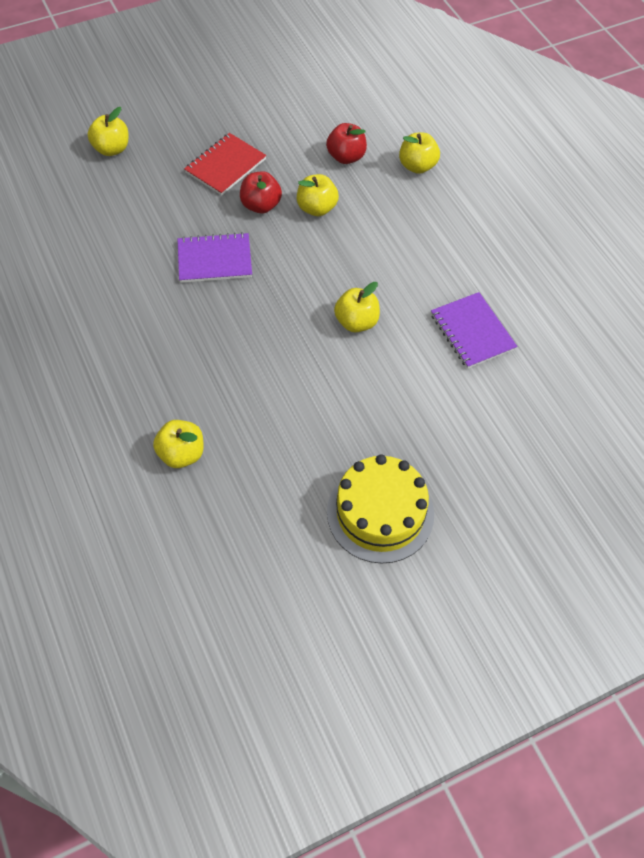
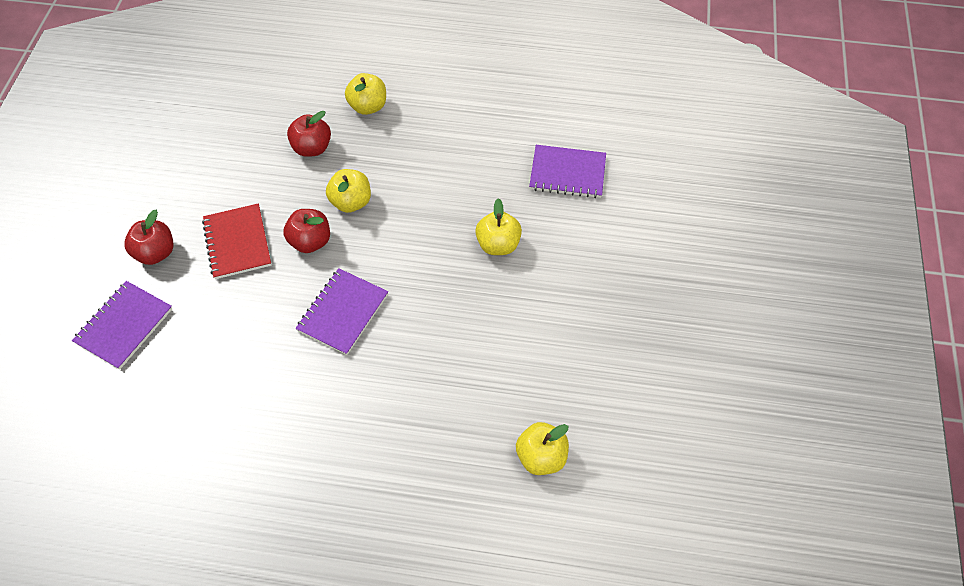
camera: 55 degrees left, 0 degrees up
(112, 149) = (124, 326): yellow apple -> purple notebook
(181, 129) = (156, 253): none -> red apple
(380, 513) = (696, 337): yellow cake -> none

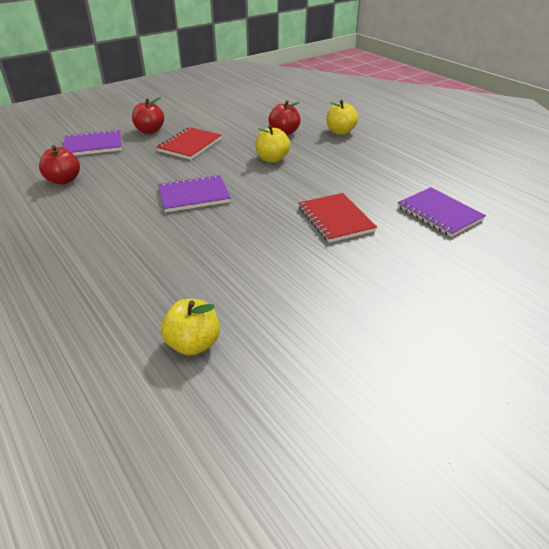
camera: 45 degrees right, 20 degrees down
(310, 241) = (225, 162): red apple -> red apple (64, 180)
(498, 244) = (335, 219): yellow apple -> red notebook

